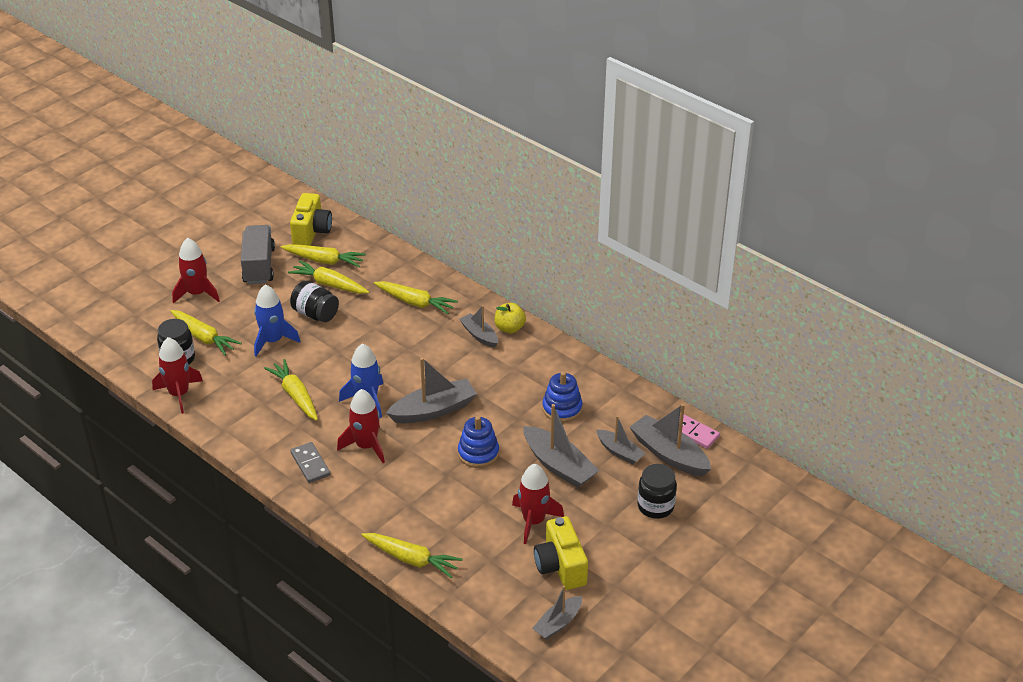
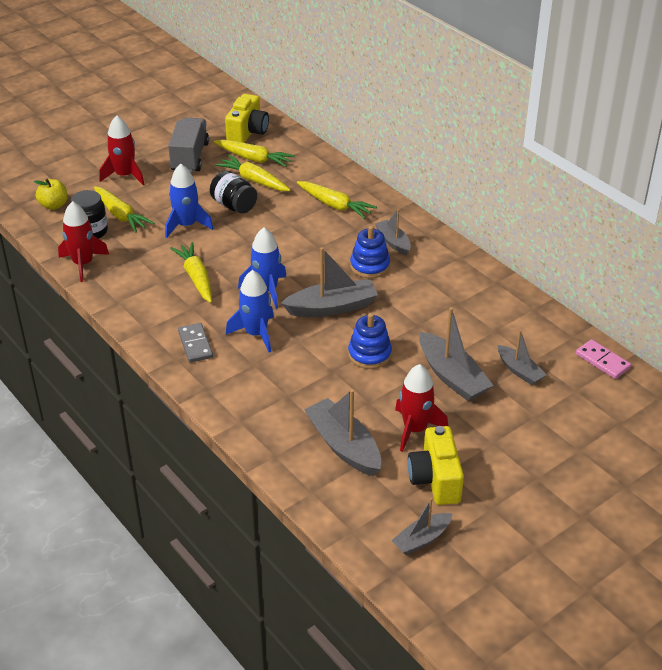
camera: 10 degrees right, 0 degrees up
(366, 446) = (256, 334): red rocket -> blue rocket
(412, 559) = (278, 451): yellow carrot -> none
(509, 328) = (425, 239): yellow apple -> yellow apple (54, 205)
(562, 408) = (465, 321): blue stacking toy -> blue stacking toy (370, 266)
(655, 506) = (549, 431): black jar -> none
(669, 454) = (572, 379): grey boat -> grey boat (344, 446)

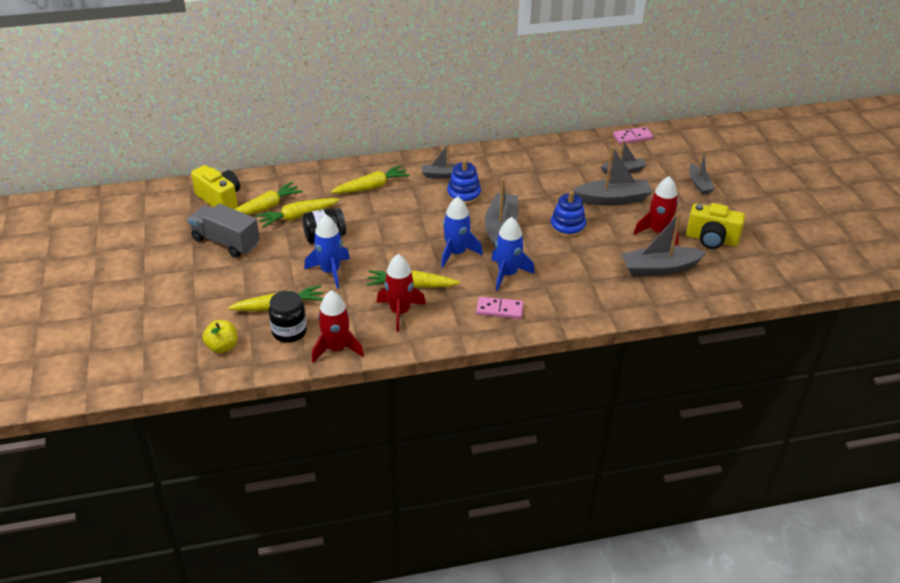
camera: 65 degrees left, 0 degrees up
(125, 176) = (216, 288): red rocket -> red rocket (400, 312)
(195, 344) = (499, 310): grey domino -> pink domino
(421, 539) = (764, 263): grey boat -> grey boat (699, 184)

